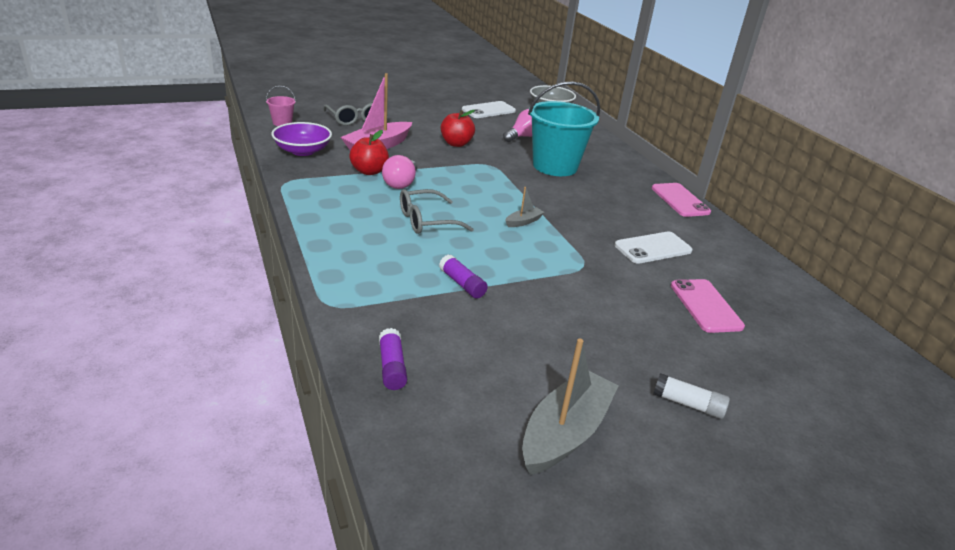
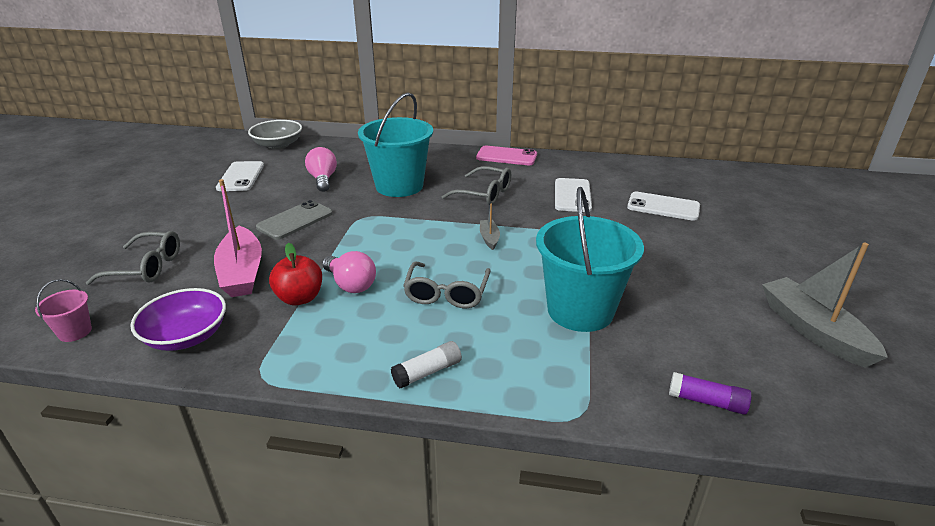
camera: 55 degrees left, 0 degrees up
(456, 144) = (295, 220): red apple -> grey phone
(462, 284) = (580, 310): purple glue stick -> turquoise bucket
(593, 204) = (483, 194): none -> grey glasses
(688, 404) = (783, 262): white glue stick -> white glue stick (427, 372)
(705, 306) = (663, 207): pink phone -> white phone

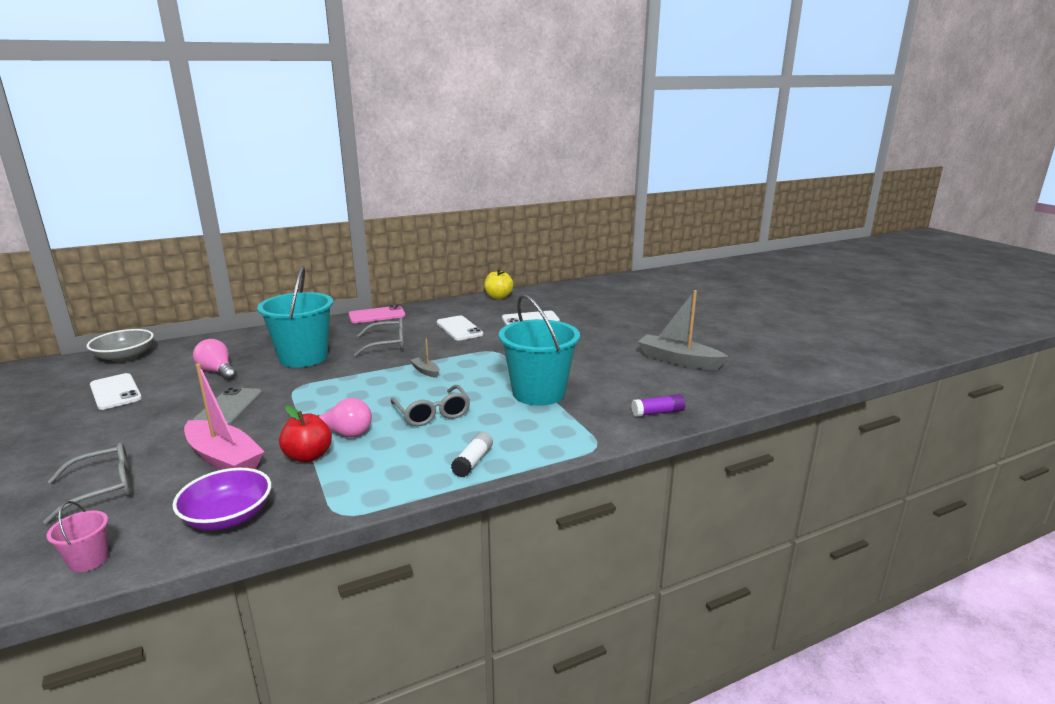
camera: 35 degrees left, 10 degrees down
(653, 166) = (498, 297): none -> yellow apple

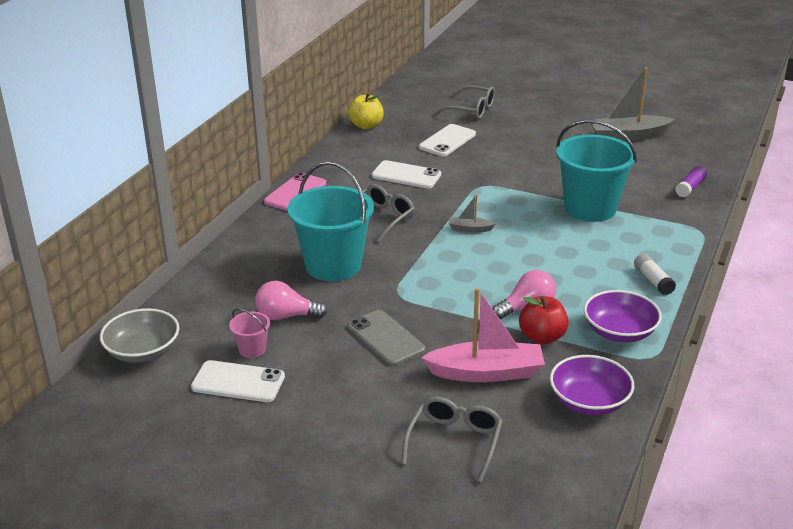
camera: 40 degrees left, 10 degrees up
(88, 560) = (569, 477): pink bucket -> pink bucket (252, 349)
(364, 483) = (619, 332): none -> purple bowl
(432, 413) = (552, 261): grey glasses -> grey glasses (470, 110)

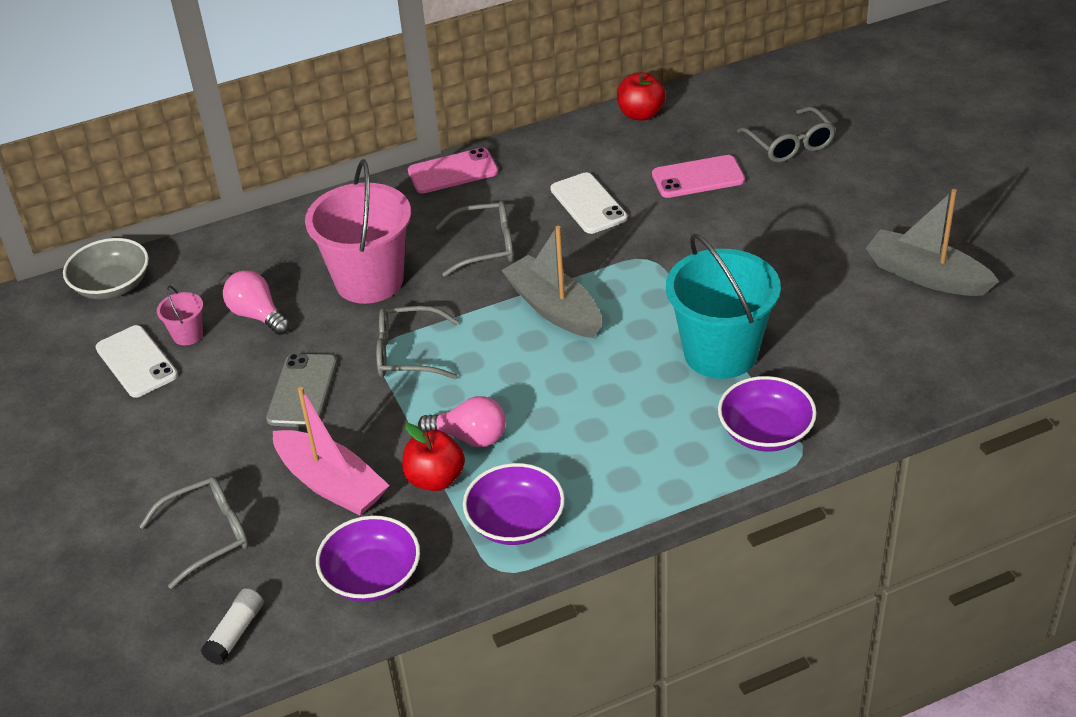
camera: 45 degrees right, 10 degrees up
(333, 265) = (369, 281): turquoise bucket -> pink bucket
(366, 126) = (640, 114): yellow apple -> red apple
(421, 288) = (409, 353): none -> grey glasses
(447, 141) = (698, 177): white phone -> pink phone
(470, 229) = (554, 308): grey boat -> grey boat, size x2.12
(653, 281) = (644, 485): white glue stick -> white glue stick (235, 633)
(668, 230) = (765, 432): none -> purple bowl
(690, 187) = (887, 390): purple glue stick -> none

